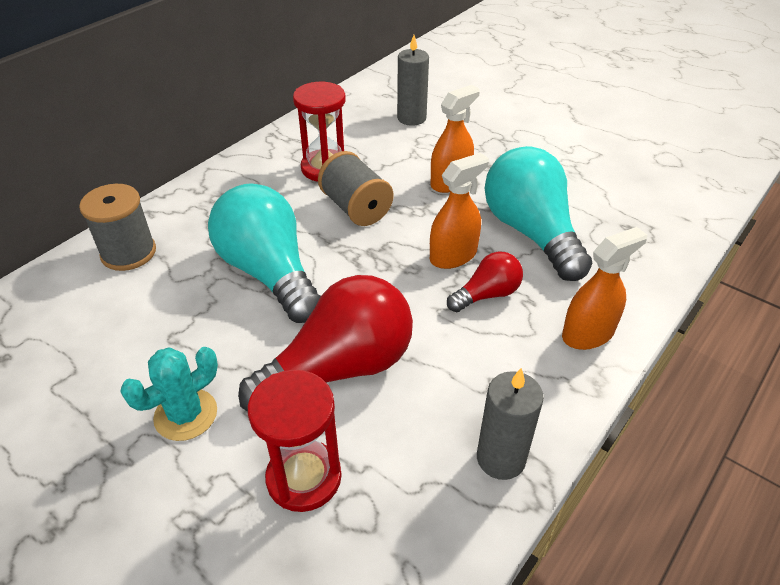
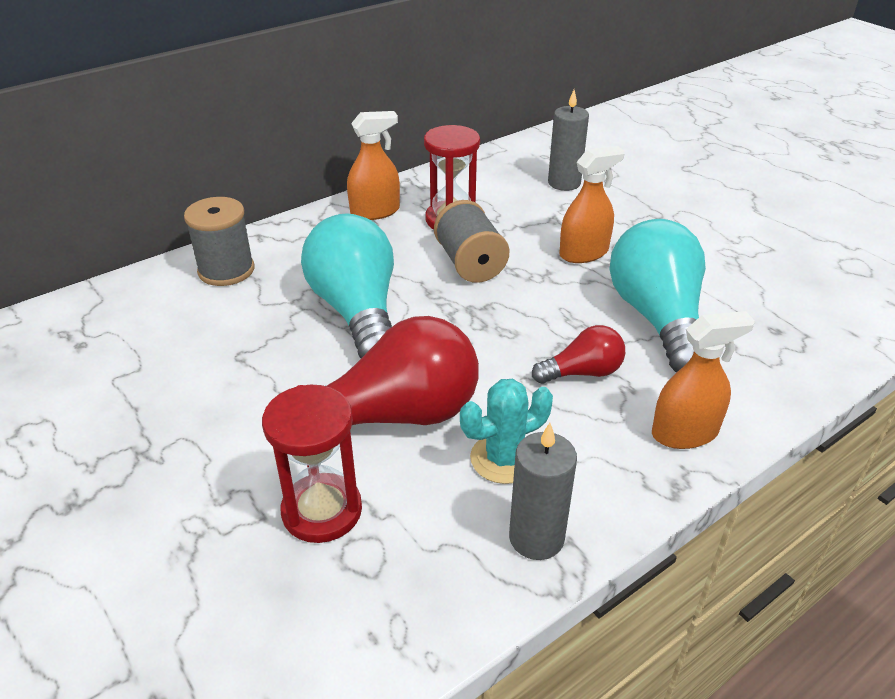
camera: 15 degrees right, 5 degrees down
(186, 415) = (228, 428): turquoise cactus -> turquoise cactus (503, 459)
(453, 255) = (559, 327): orange spray bottle -> orange spray bottle (375, 211)

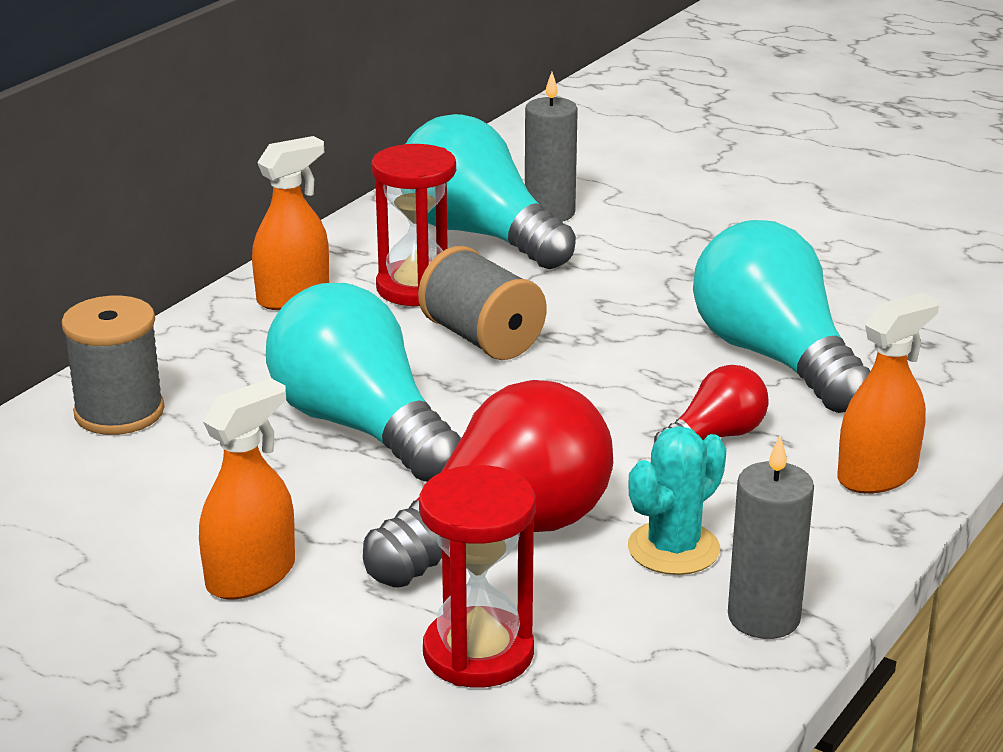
camera: 20 degrees left, 10 degrees down
(511, 190) = (478, 234): none -> turquoise light bulb
(584, 253) = (632, 297): orange spray bottle -> orange spray bottle (251, 576)

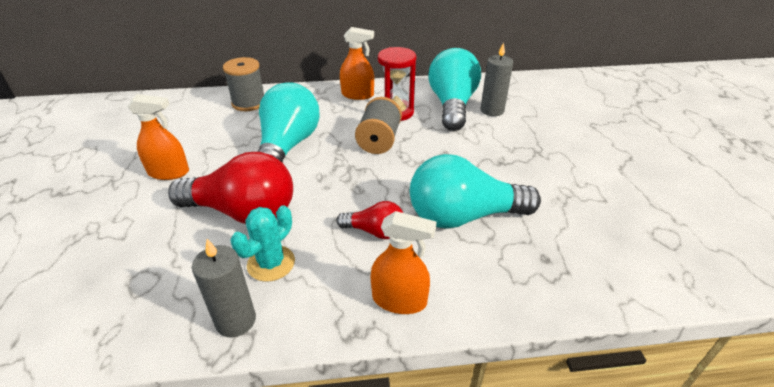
camera: 50 degrees right, 10 degrees up
(478, 653) = (150, 248): red hourglass -> none
(673, 549) = (271, 263): turquoise cactus -> turquoise cactus turned 60 degrees counterclockwise
(774, 357) = (463, 216): turquoise light bulb -> turquoise light bulb turned 120 degrees counterclockwise

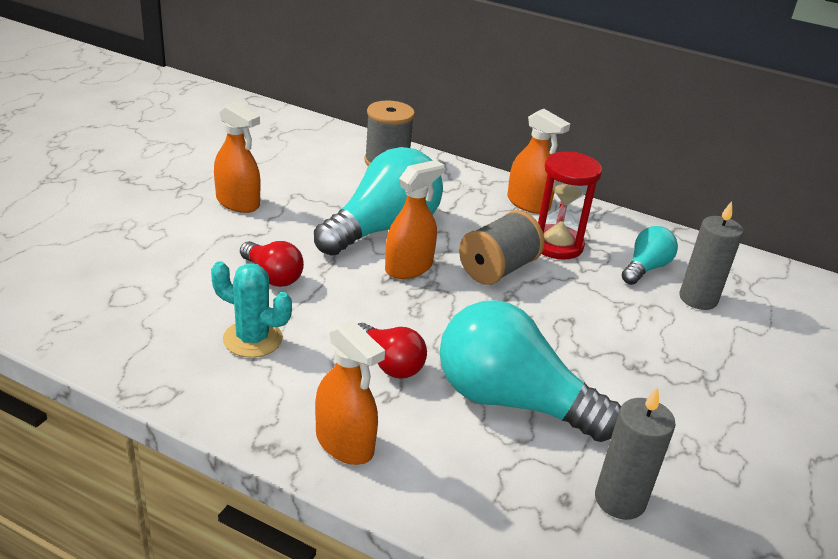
camera: 30 degrees right, 5 degrees down
(236, 320) = (173, 372): grey candle -> grey candle (620, 500)
(243, 212) = (272, 276): red light bulb -> red light bulb, size x0.51
(271, 263) = (252, 339): turquoise cactus -> turquoise cactus turned 45 degrees clockwise
(327, 164) = (409, 267): none -> orange spray bottle
(452, 105) = (645, 268): turquoise light bulb -> turquoise light bulb, size x0.51

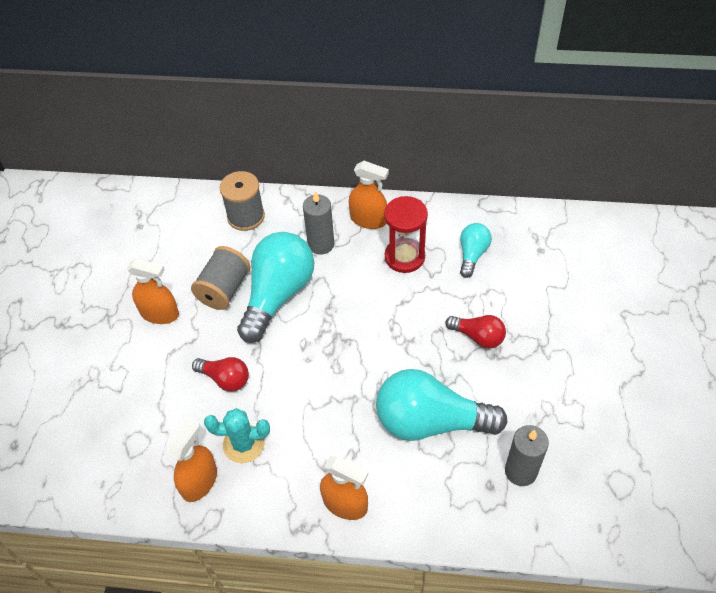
camera: 15 degrees left, 20 degrees up
(389, 364) = (342, 425): red light bulb -> red light bulb (478, 337)
(409, 267) = (314, 327): orange spray bottle -> orange spray bottle (199, 481)
(498, 269) = (374, 301): grey spool -> grey spool (224, 289)
(698, 299) = (515, 271): grey candle -> grey candle (321, 244)

